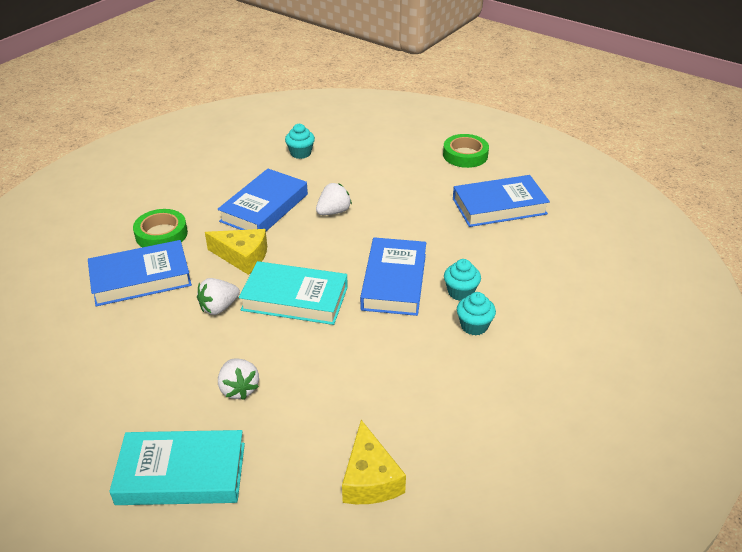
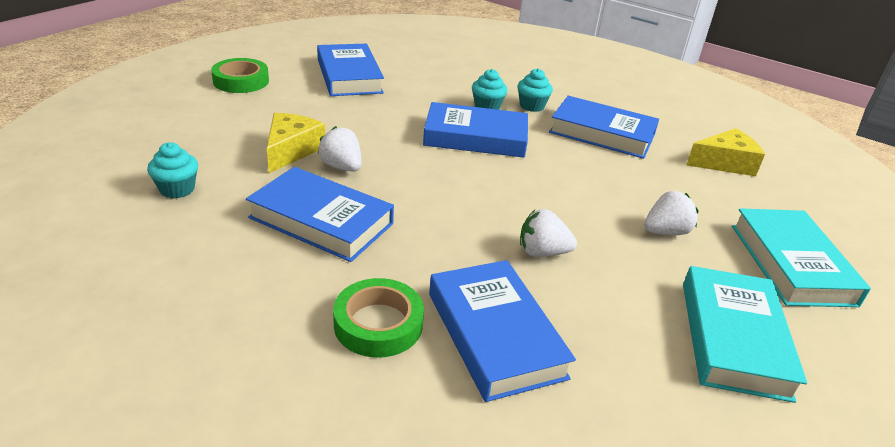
camera: 95 degrees left, 5 degrees down
(219, 307) = (542, 252): white strawberry -> white strawberry turned 135 degrees clockwise
(242, 257) = (437, 237): yellow cheese -> yellow cheese (291, 150)
(295, 298) = (514, 196): turquoise book -> turquoise book (733, 338)
(422, 376) = (602, 133): none -> blue book

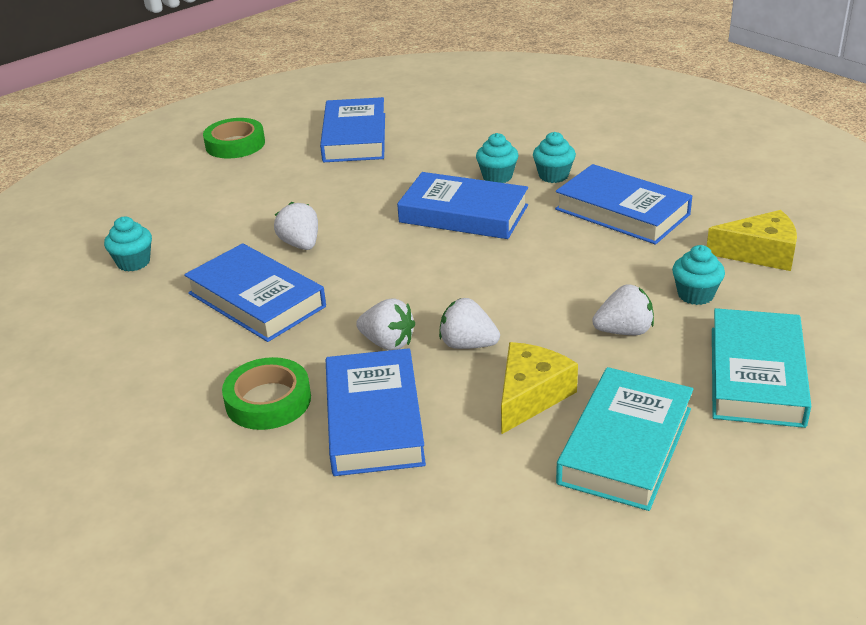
camera: 20 degrees right, 0 degrees up
(291, 150) = (256, 225): yellow cheese -> yellow cheese (530, 396)
(469, 255) = (388, 343): none -> white strawberry
(700, 198) = (695, 295): none -> turquoise cupcake

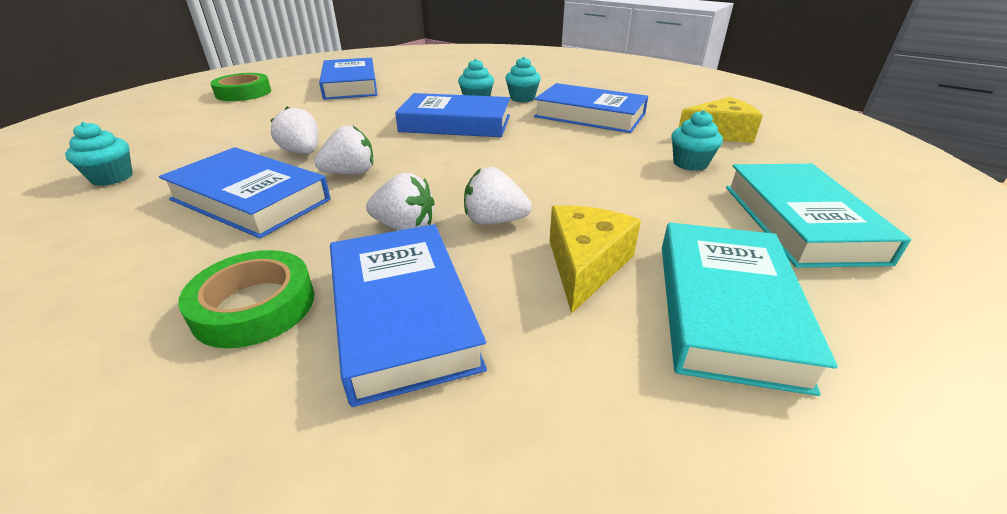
camera: 15 degrees left, 0 degrees up
(624, 331) = (646, 196): white strawberry -> white strawberry (350, 173)

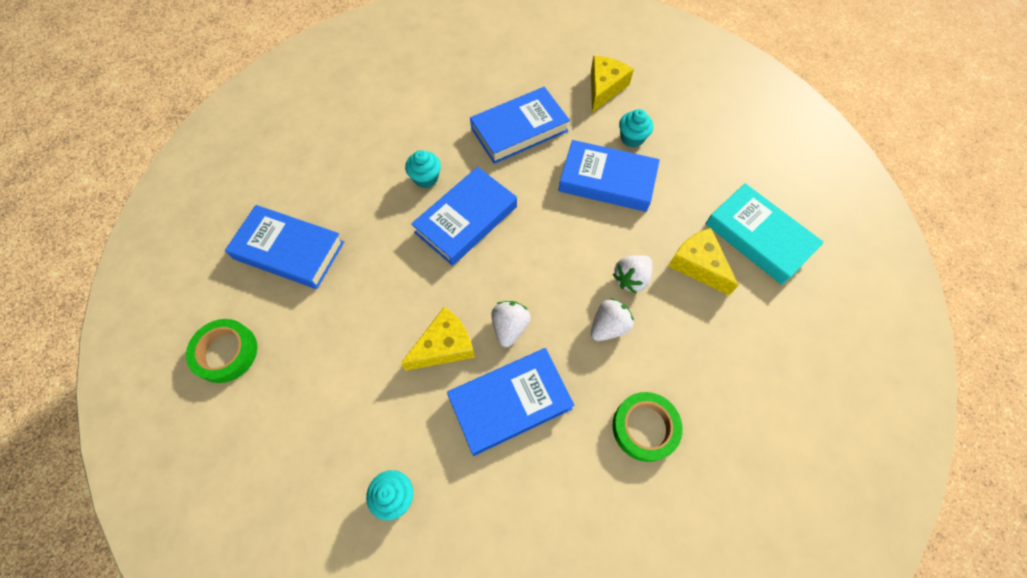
camera: 55 degrees left, 30 degrees up
(302, 152) = (444, 346): white strawberry -> yellow cheese
(402, 314) = (690, 363): blue book -> blue book (607, 180)
(522, 98) = (447, 145): turquoise cupcake -> none
(799, 222) = (719, 150): turquoise book -> none

